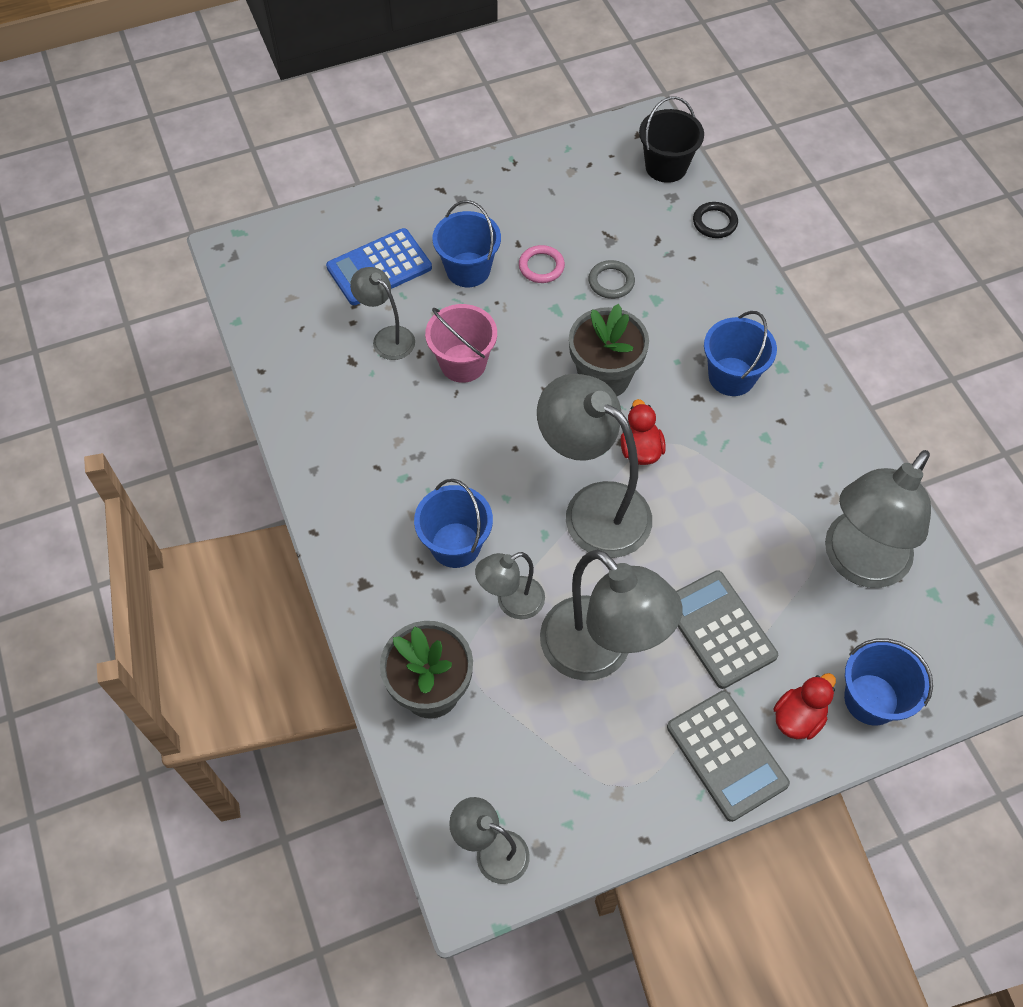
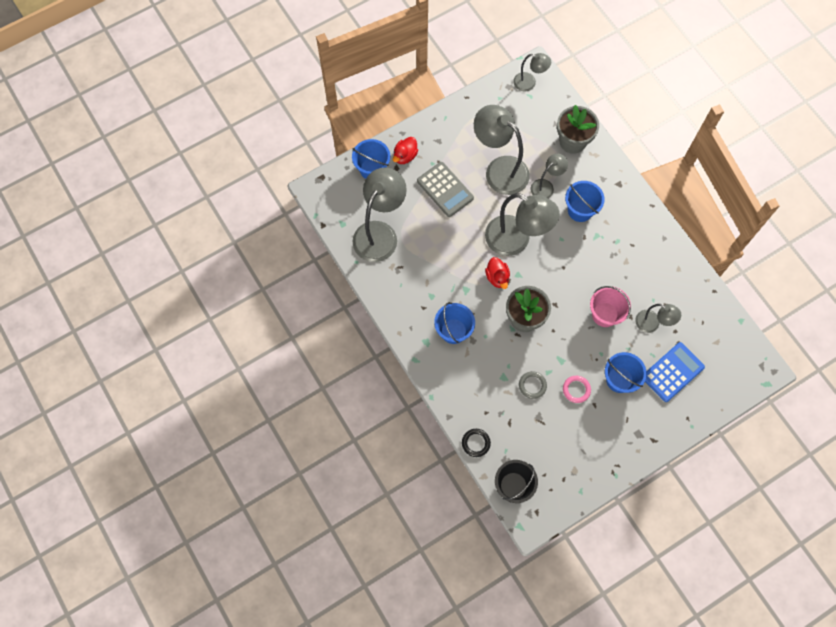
camera: 170 degrees right, 10 degrees up
(726, 755) = (435, 135): grey calculator -> none

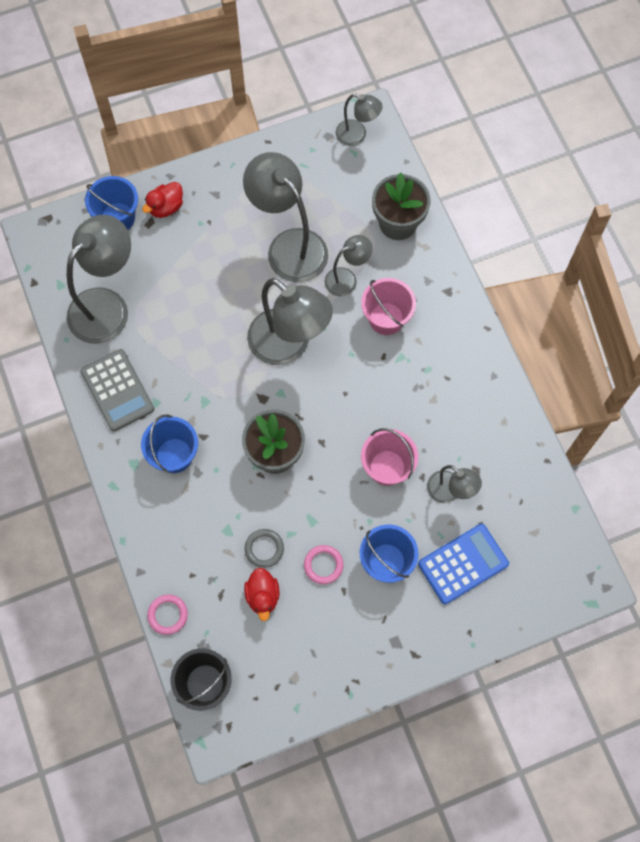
camera: 10 degrees right, 0 degrees up
(445, 189) = (209, 261): grey calculator -> grey calculator (117, 390)
(476, 443) = (168, 615): black ring -> pink ring
(497, 277) = (251, 392): red duck -> red duck (262, 596)
(580, 210) = (386, 318): blue bucket -> pink bucket

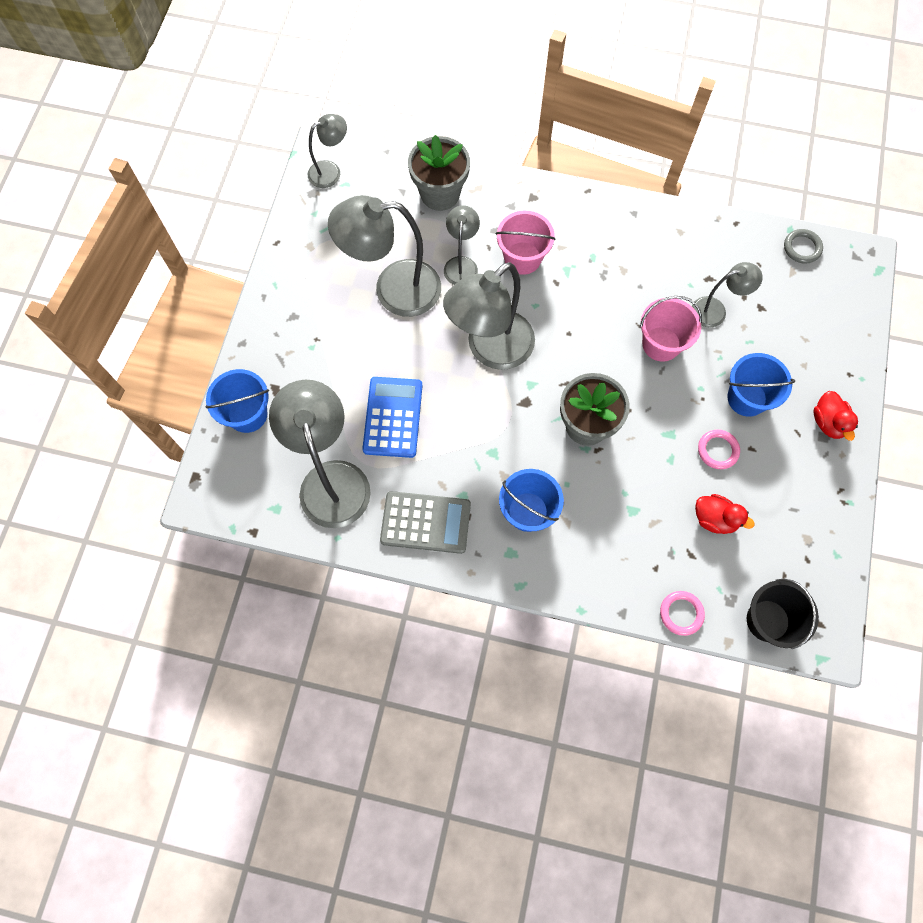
camera: 55 degrees left, 0 degrees up
(166, 207) = (271, 366): red duck -> red duck (828, 422)
(264, 548) = (670, 490): grey ring -> grey ring (802, 248)
(289, 346) = (490, 349): grey lamp -> grey lamp turned 150 degrees clockwise
(463, 564) = (786, 341): blue calculator -> blue calculator (393, 417)

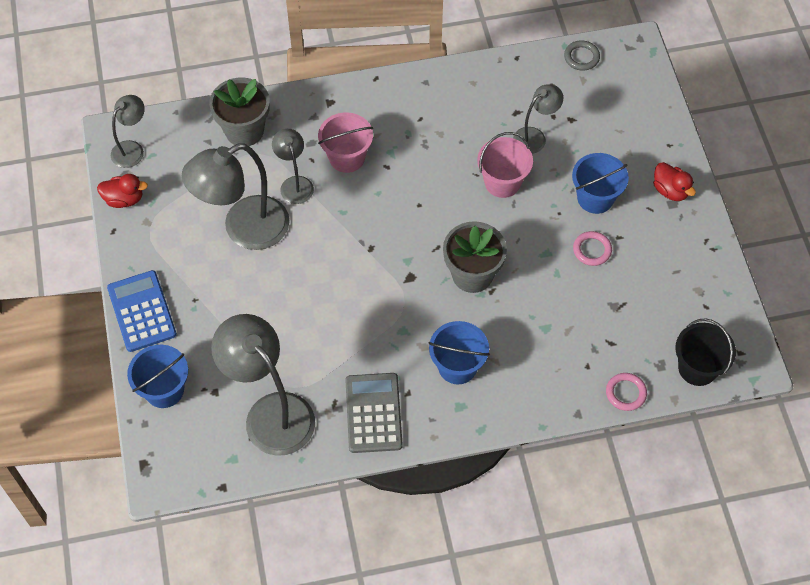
camera: 25 degrees left, 10 degrees down
(393, 417) = (299, 338): blue calculator -> blue calculator (142, 311)
(425, 522) = (373, 413): grey calculator -> grey calculator turned 75 degrees counterclockwise
(490, 349) = (357, 246): grey lamp -> none
(714, 519) = (616, 306): red duck -> red duck (124, 199)

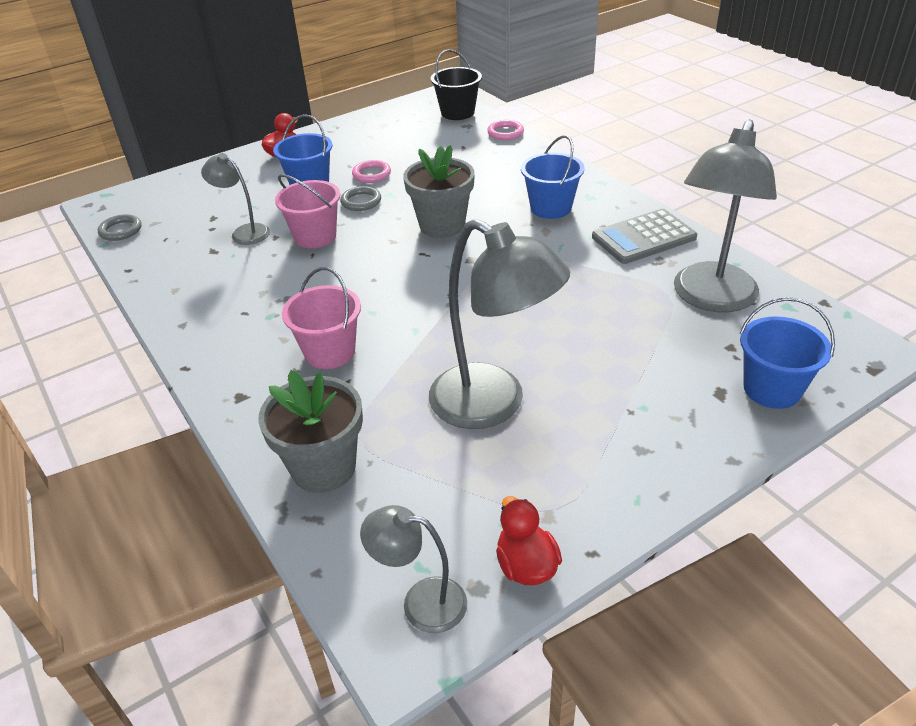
camera: 110 degrees left, 20 degrees down
(142, 311) = (691, 457): blue calculator -> none
(295, 184) = (394, 383): grey lamp -> none
(544, 228) = (361, 201): none -> grey ring

